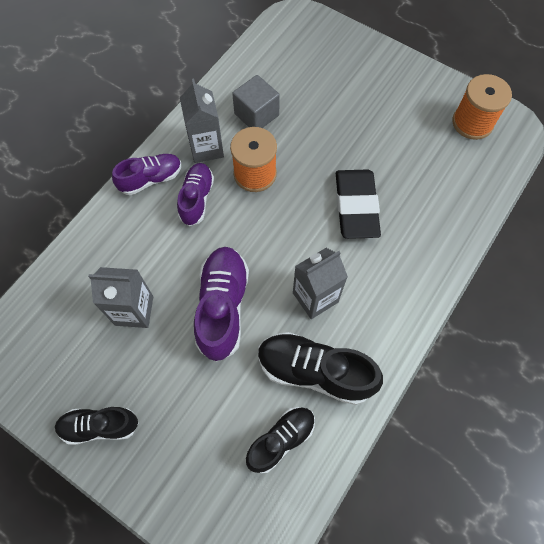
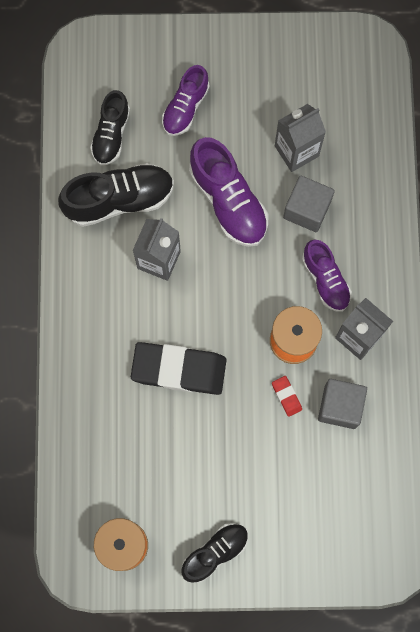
camera: 145 degrees right, 10 degrees up
(100, 426) = (250, 56): black shoe -> black shoe (215, 552)
(151, 179) = (381, 270): purple shoe -> purple shoe (185, 107)
(166, 258) = (307, 209): none -> grey cube
(289, 142) = (286, 396): none -> red eraser
(356, 206) = (179, 369): black eraser -> black eraser turned 45 degrees counterclockwise

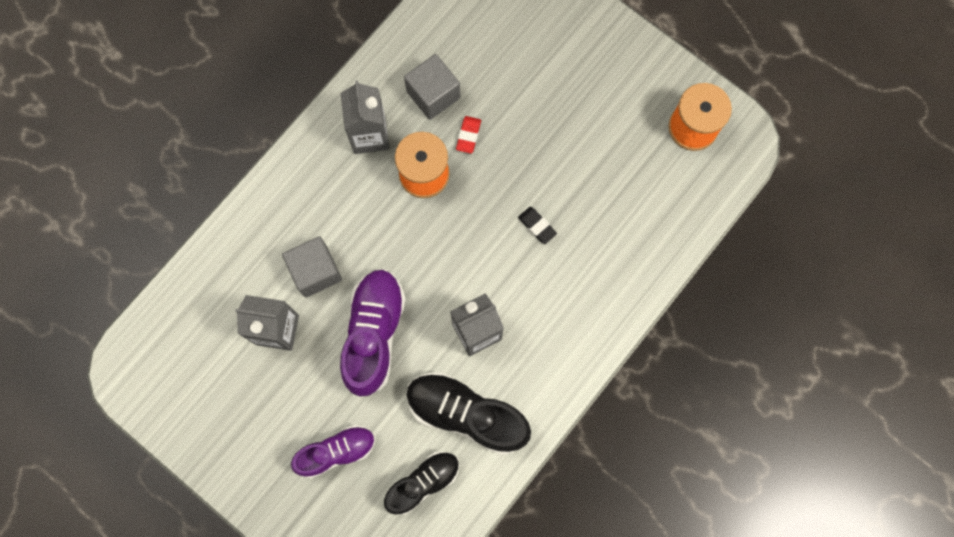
camera: 140 degrees left, 0 degrees up
(179, 369) = (537, 226): black eraser -> black eraser, size x0.41
(215, 552) = (624, 66): black shoe -> none
(325, 280) = (354, 201): purple shoe -> none

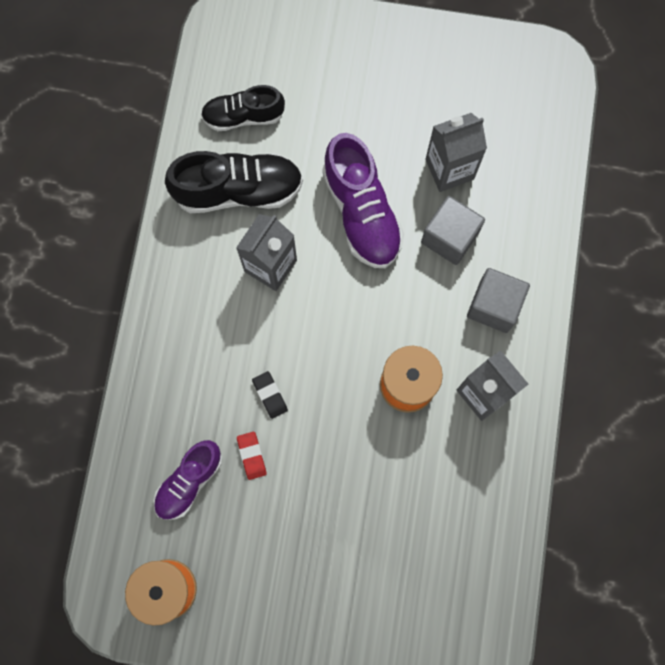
camera: 150 degrees right, 0 degrees up
(336, 452) = (332, 100): purple shoe -> purple shoe (189, 481)
(423, 482) = (243, 116): black shoe -> black shoe turned 60 degrees clockwise
(433, 94) = (448, 471): grey cube -> grey cube (494, 306)
(468, 135) = (388, 448): red eraser -> red eraser (251, 456)
(537, 226) = (270, 395): black eraser -> black eraser turned 45 degrees clockwise

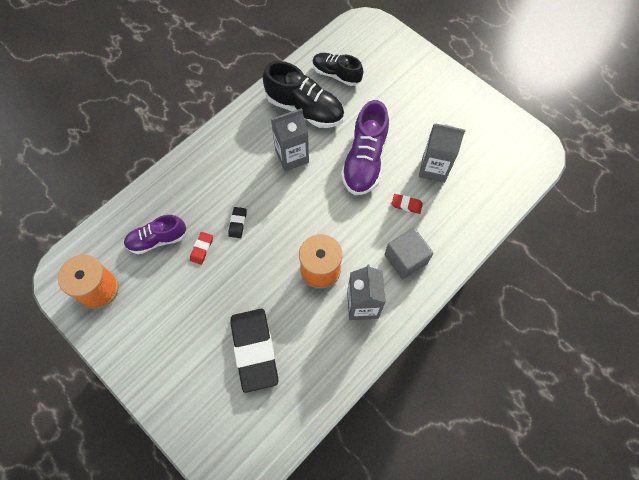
camera: 35 degrees right, 10 degrees down
(403, 528) = (254, 350): none -> black eraser
(449, 237) = (406, 205): grey cube -> red eraser

